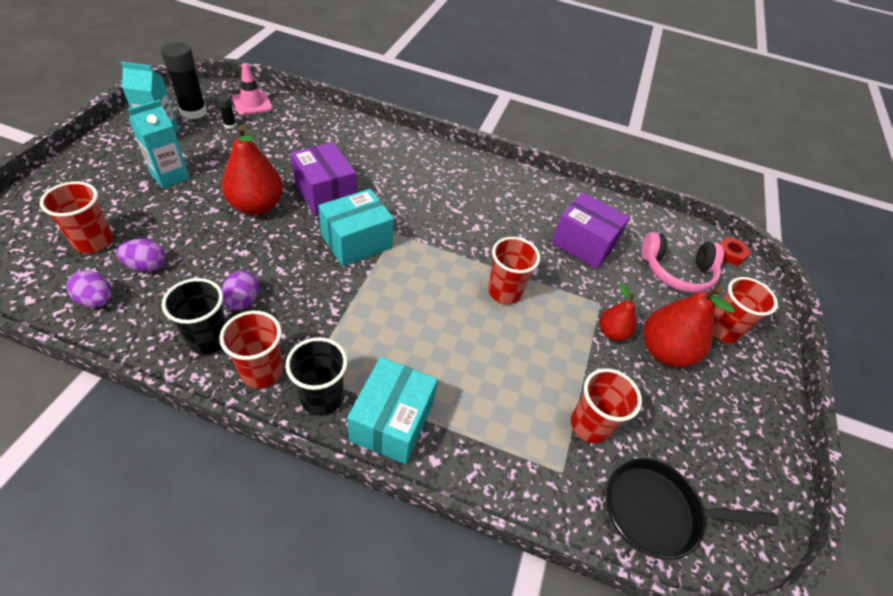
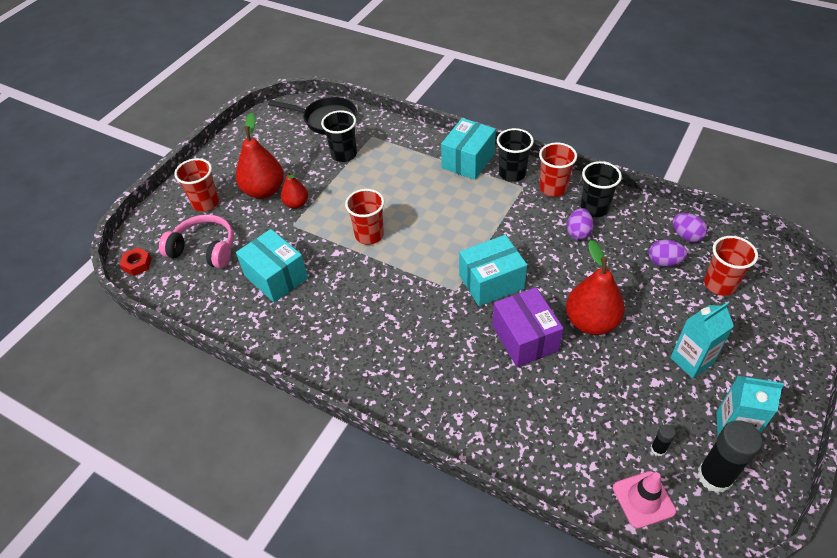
camera: 160 degrees left, 0 degrees up
(583, 244) = (276, 277): purple box -> turquoise box
(590, 425) = (344, 154): red cup -> black cup

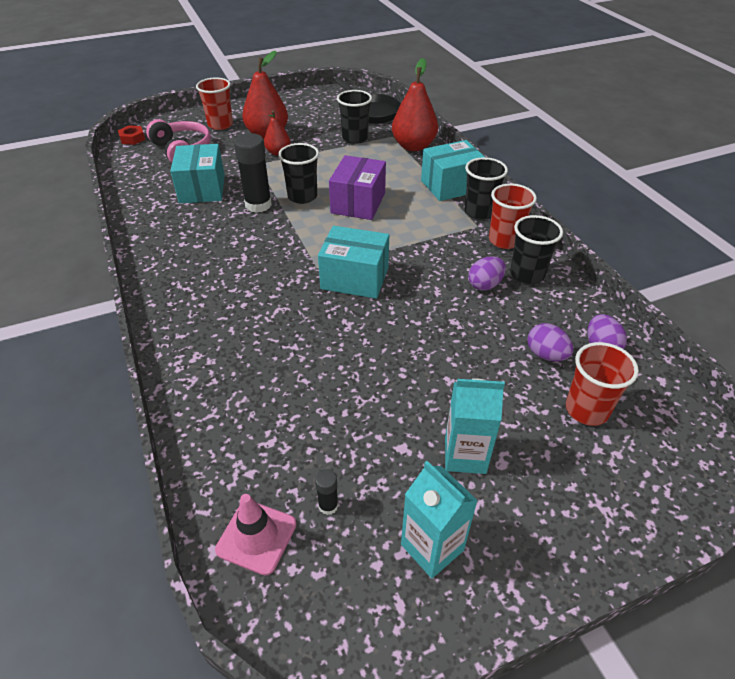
camera: 35 degrees right, 5 degrees down
(369, 235) = (302, 196): red cup -> black cup
(525, 338) = (327, 335): purple box -> purple box (358, 203)
(591, 322) = (404, 359): red pear -> red pear (413, 146)
(714, 476) = (352, 575): black glue stick -> black glue stick (258, 205)

